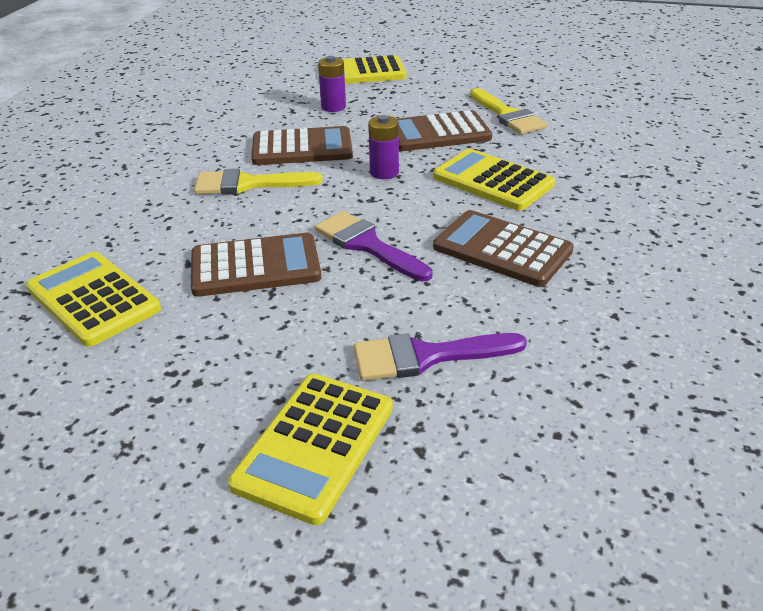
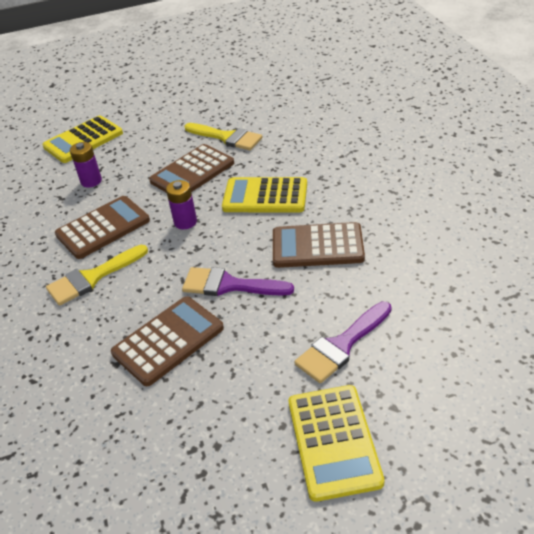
camera: 30 degrees left, 5 degrees up
(93, 299) = (72, 430): yellow calculator -> none

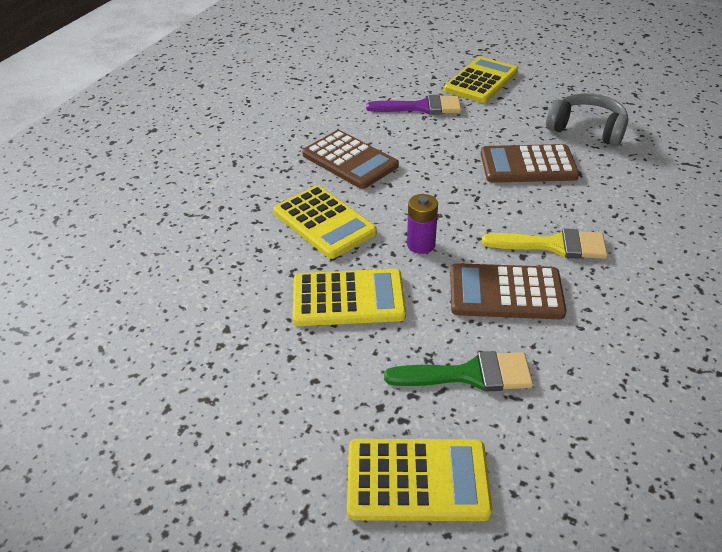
camera: 140 degrees left, 0 degrees up
(91, 181) = (469, 375): purple battery -> green brush
(144, 437) = (587, 129): none -> grey headphones
(192, 172) = (348, 299): brown calculator -> yellow calculator
(227, 137) = (253, 322): yellow brush -> none
(229, 285) = (446, 173): purple brush -> none

